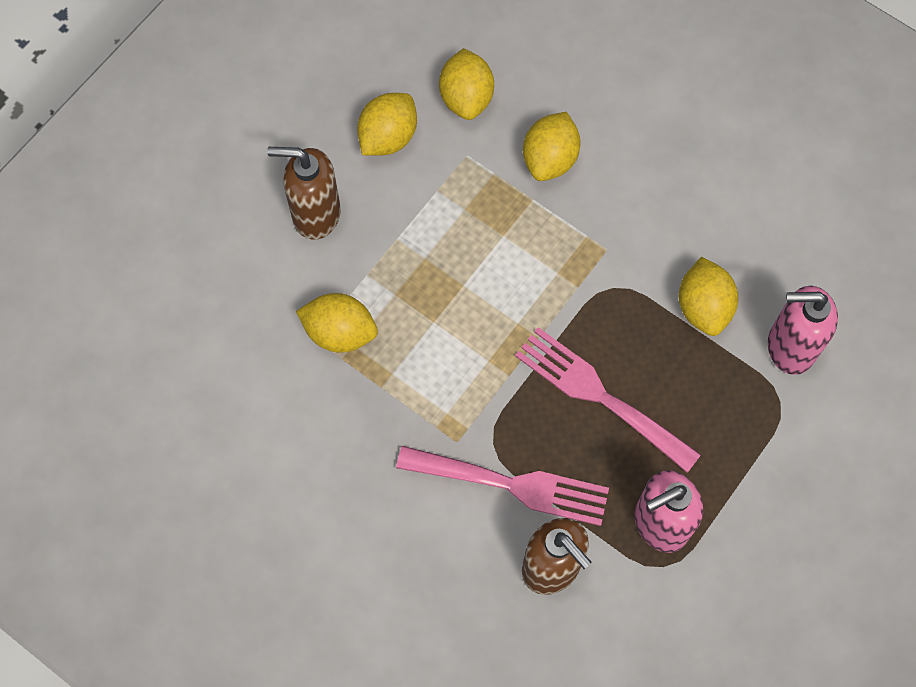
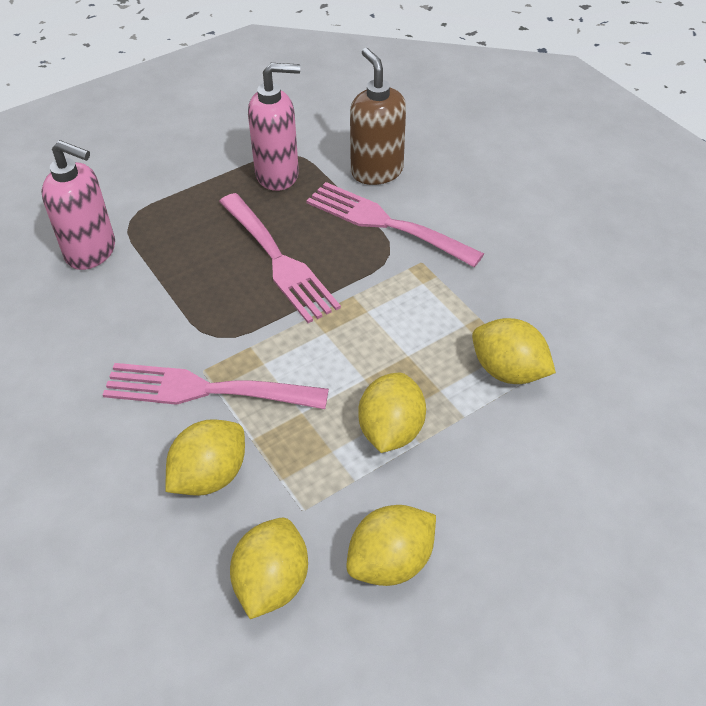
camera: 160 degrees left, 20 degrees down
(315, 214) = (507, 495): brown soap dispenser -> none
(594, 230) = (205, 390): none -> pink fork
(703, 307) = (143, 299): yellow lemon -> yellow lemon (391, 430)

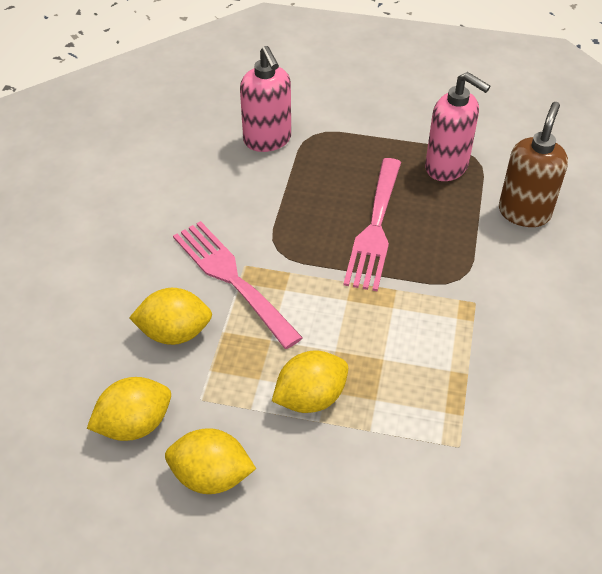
camera: 45 degrees right, 0 degrees up
(385, 223) = (483, 255): pink fork -> none
(508, 371) = (440, 427): yellow lemon -> none

